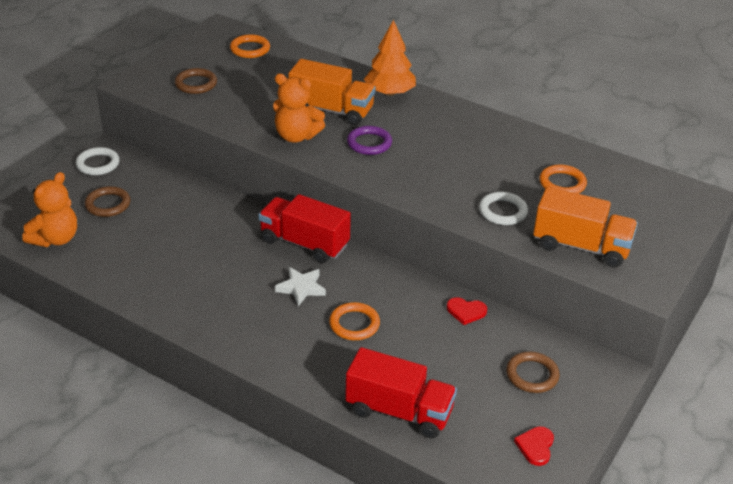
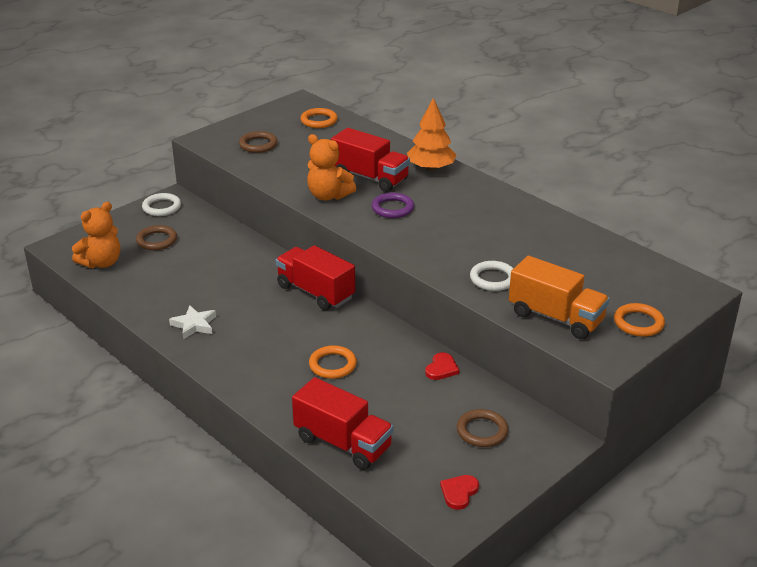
camera: 15 degrees right, 5 degrees down
(301, 288) = (297, 329): white star -> white star (194, 325)
(331, 110) = (370, 178): orange truck -> red truck
(466, 312) = (441, 368): red heart -> red heart turned 90 degrees counterclockwise
(562, 183) = (562, 261): orange ring -> orange ring (638, 323)

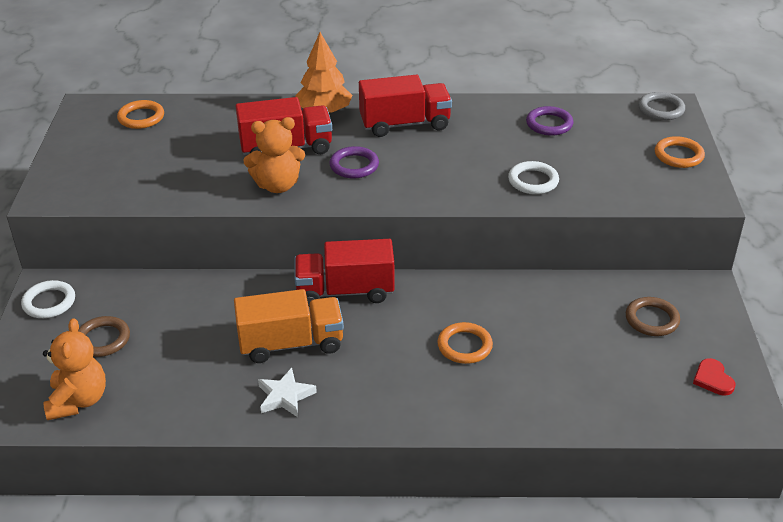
camera: 45 degrees left, 5 degrees up
(258, 145) = (119, 172): brown ring -> none
(343, 443) = (579, 405): red truck -> red truck (405, 124)
(441, 368) = (547, 290): red heart -> none
(556, 317) = (624, 185): orange truck -> orange truck (291, 344)
(574, 251) = (549, 124): none -> purple ring
(686, 287) = (661, 109): none -> grey ring

